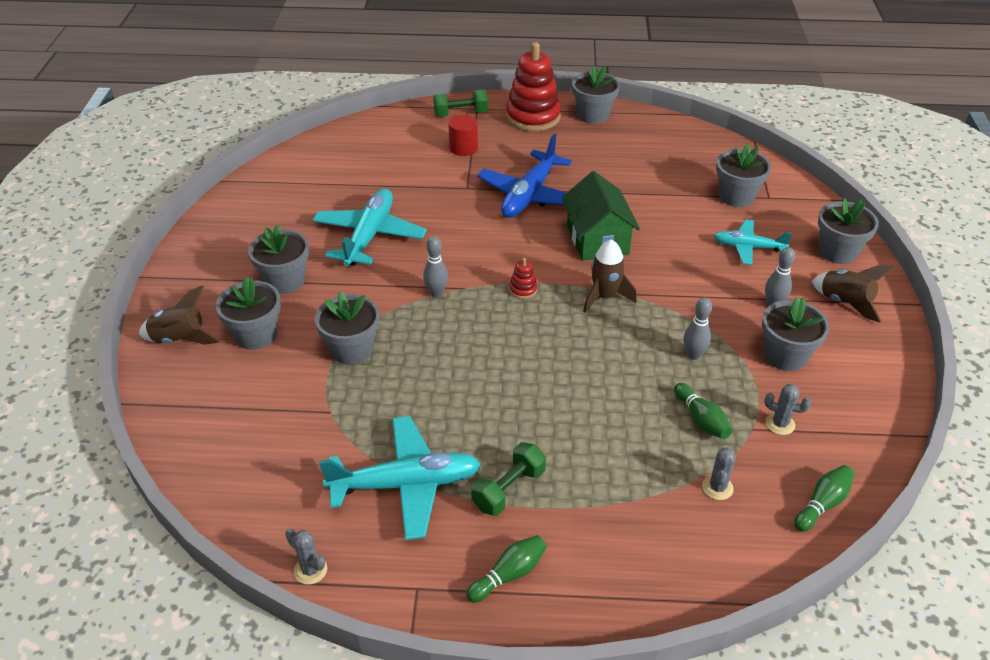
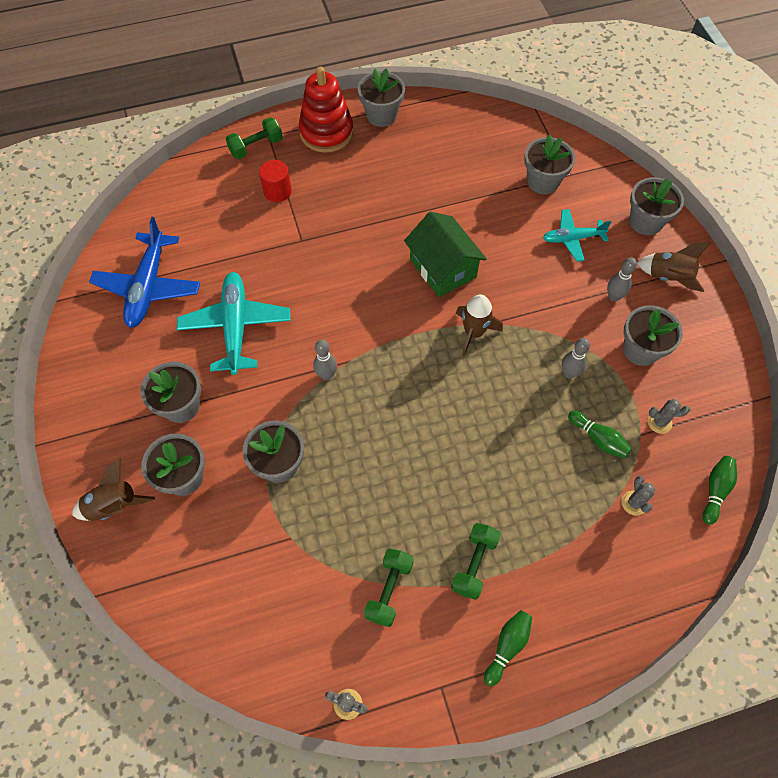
camera: 20 degrees left, 20 degrees up
(406, 484) = (389, 590): turquoise plane -> green dumbbell
(523, 289) = (401, 347): red stacking toy -> none
(529, 195) = (362, 233): blue plane -> blue plane (148, 287)

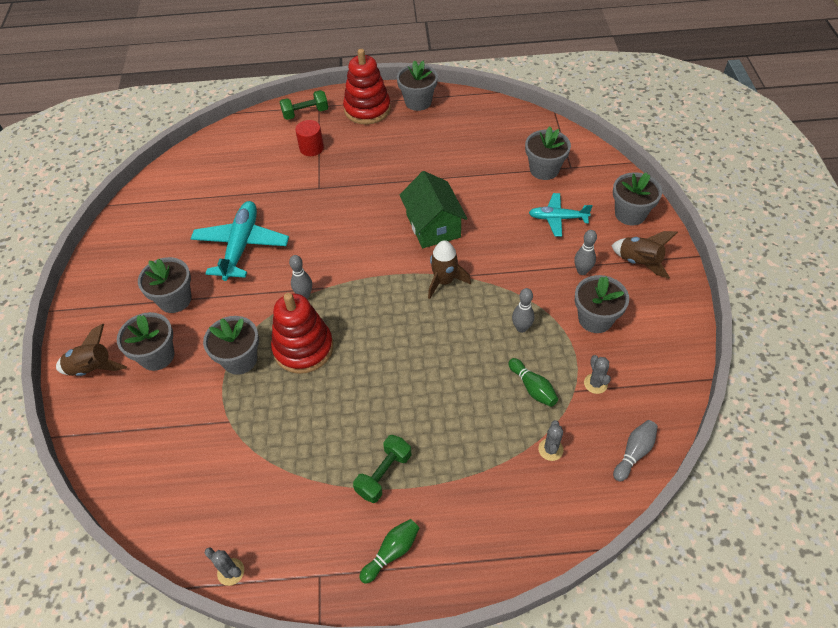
camera: 15 degrees right, 10 degrees down
(148, 287) = (181, 205): blue plane -> none
(345, 438) = (303, 348): none -> red stacking toy
(389, 590) = (299, 481): green dumbbell -> none
(659, 422) = (595, 383): grey cactus -> grey cactus turned 60 degrees clockwise
(715, 490) = (634, 453): green bowling pin -> grey bowling pin

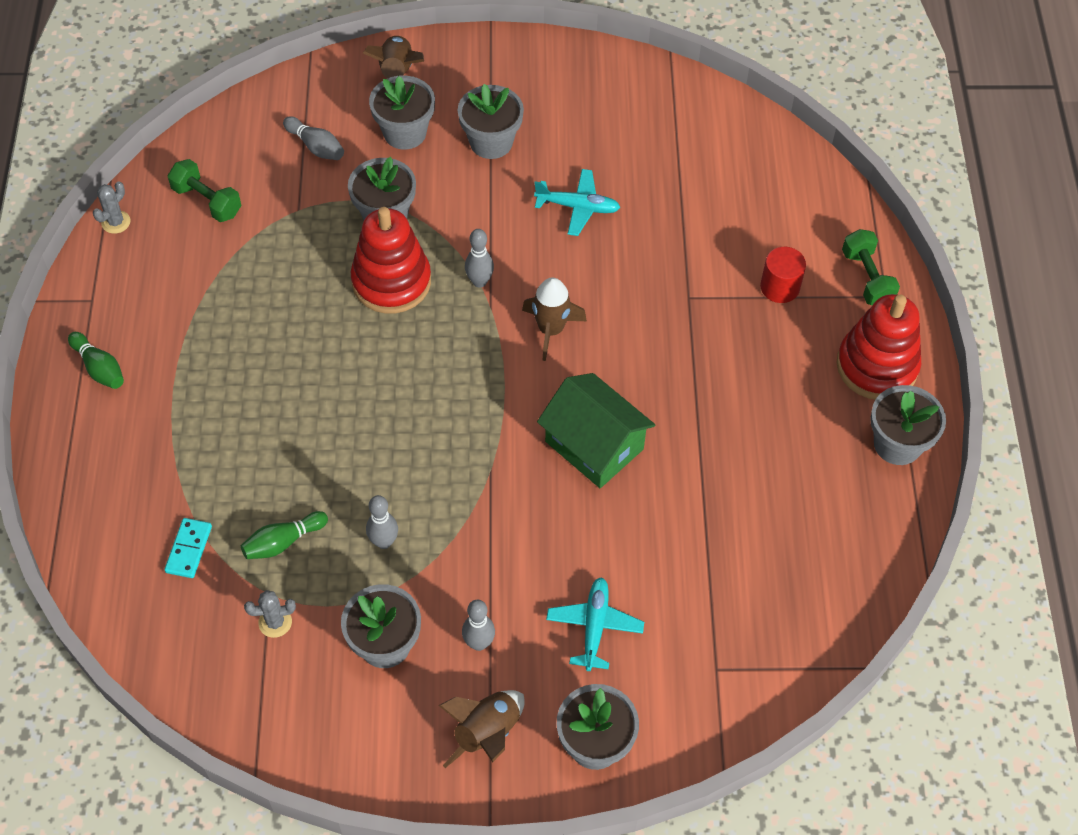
camera: 90 degrees right, 5 degrees up
(241, 246) = (578, 207): turquoise plane -> turquoise plane, size x0.60
(384, 474) = (195, 364): green dumbbell -> green dumbbell (207, 201)
(433, 226) = (594, 445): green house -> green house turned 60 degrees clockwise
(444, 281) = (482, 451): brown rocket -> brown rocket (551, 330)
(544, 169) = (712, 624): grey flower pot -> none
(550, 449) = (188, 549): grey cactus -> turquoise domino
(634, 453) = (162, 648): grey bowling pin -> grey bowling pin (316, 146)

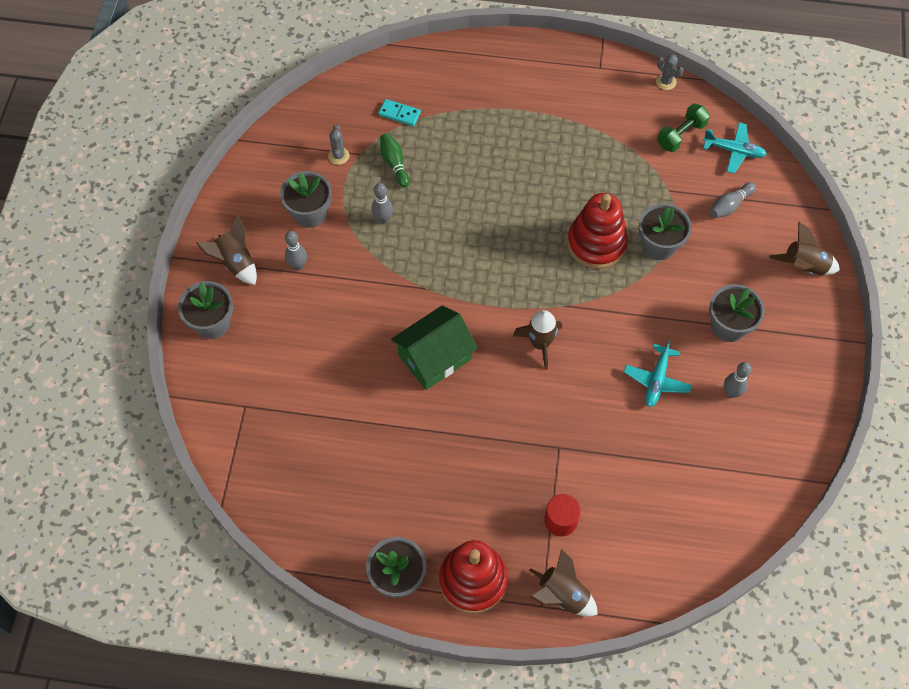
camera: 100 degrees right, 5 degrees up
(99, 368) = (544, 71): green bowling pin -> none
(405, 133) = (741, 266): grey flower pot -> none
(479, 281) = (590, 301): grey bowling pin -> grey bowling pin (731, 392)
(594, 626) = (294, 335): turquoise plane -> turquoise plane (734, 151)
(867, 278) = (562, 595): green dumbbell -> brown rocket

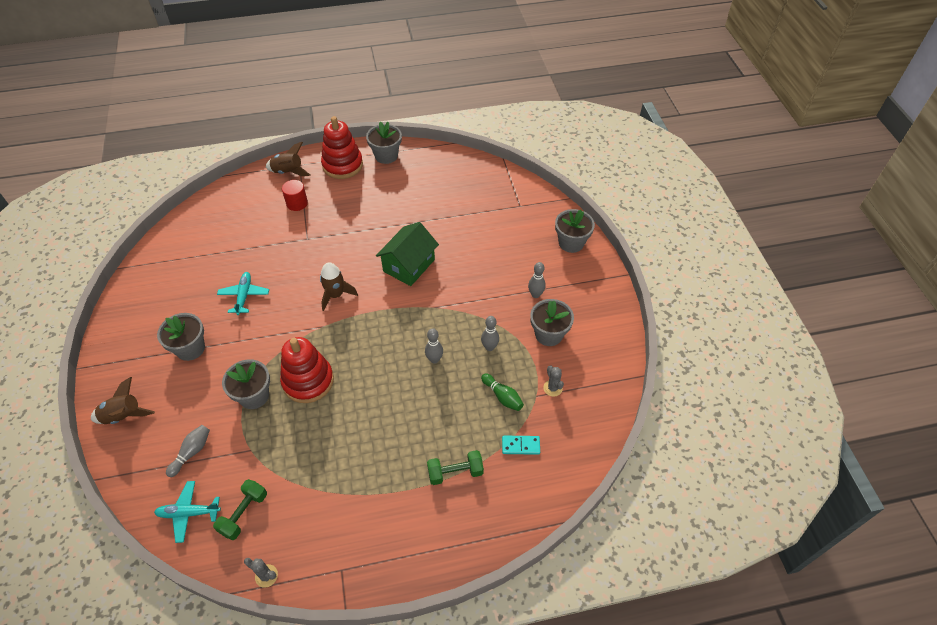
camera: 160 degrees right, 10 degrees down
(236, 263) = (581, 283): brown rocket -> none
(472, 110) = (455, 472): none -> green dumbbell
(731, 392) = (187, 303): grey bowling pin -> grey bowling pin (434, 359)

